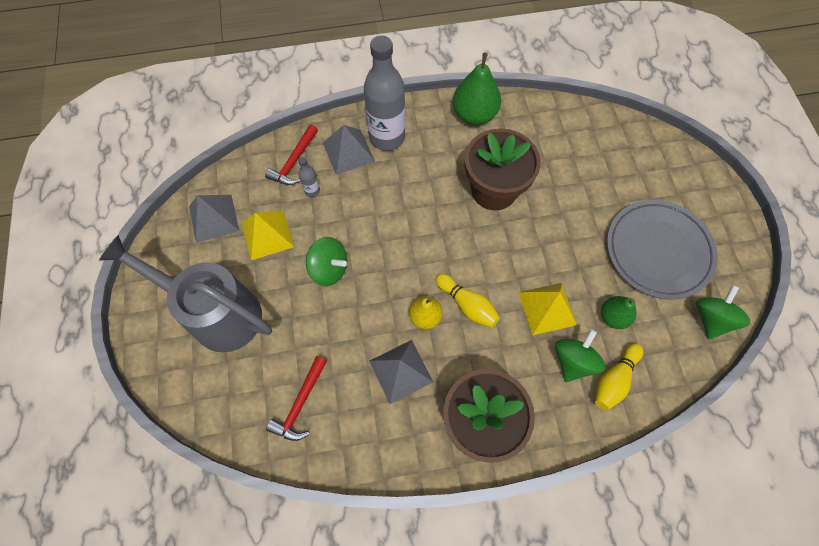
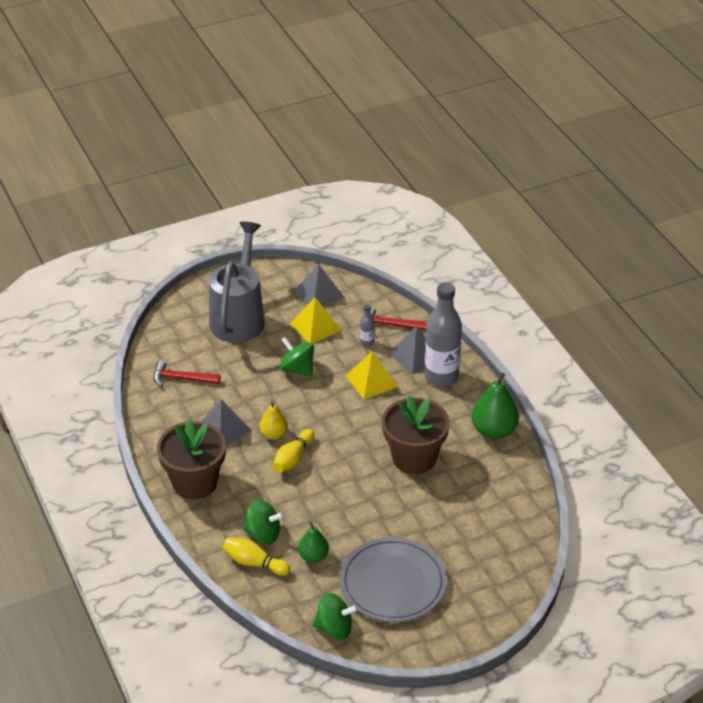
camera: 75 degrees right, 25 degrees down
(329, 269) = (297, 369): green spinning top -> green spinning top turned 120 degrees clockwise
(547, 308) = (307, 510): yellow pyramid -> yellow pyramid (371, 381)

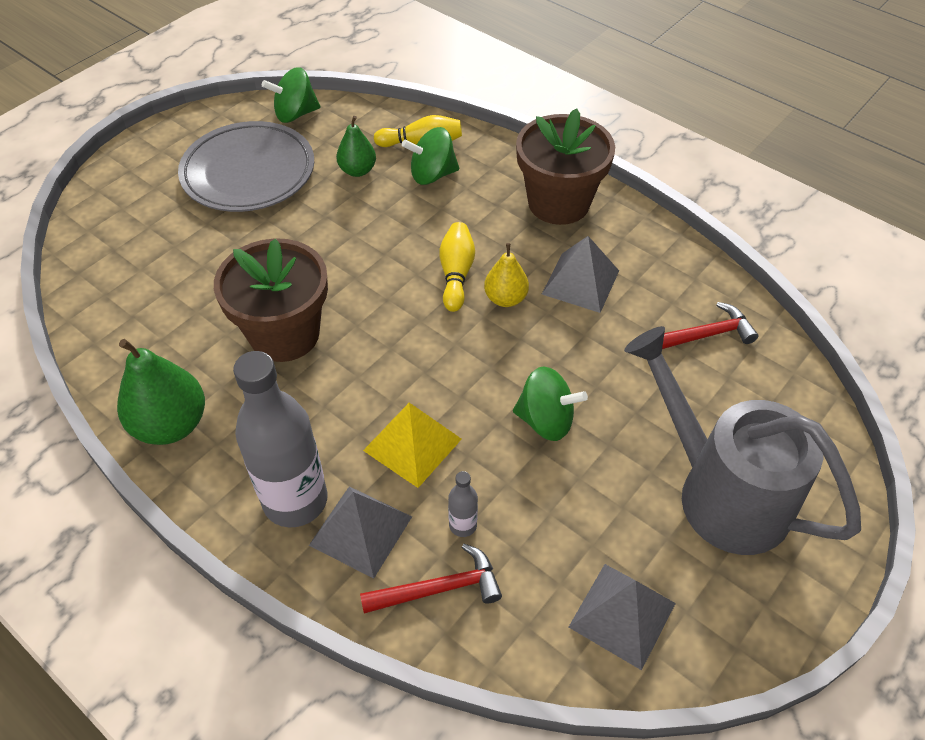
camera: 155 degrees right, 10 degrees up
(239, 316) = (719, 491): grey watering can -> grey watering can turned 150 degrees clockwise
(315, 326) = (574, 524): yellow pyramid -> none

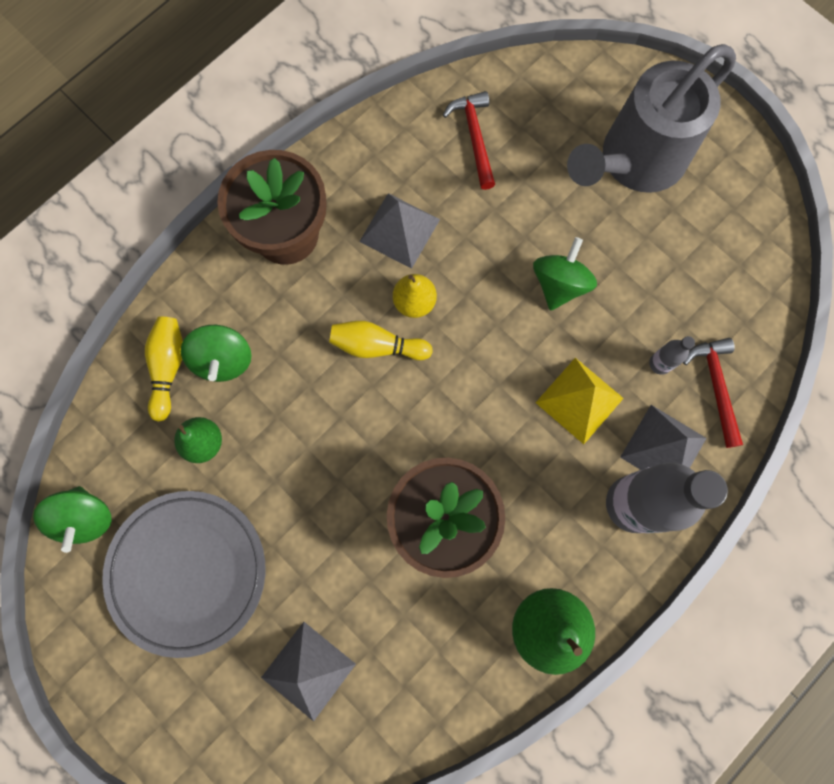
camera: 85 degrees left, 25 degrees up
(622, 615) = (737, 254): grey pyramid -> grey pyramid (308, 670)

